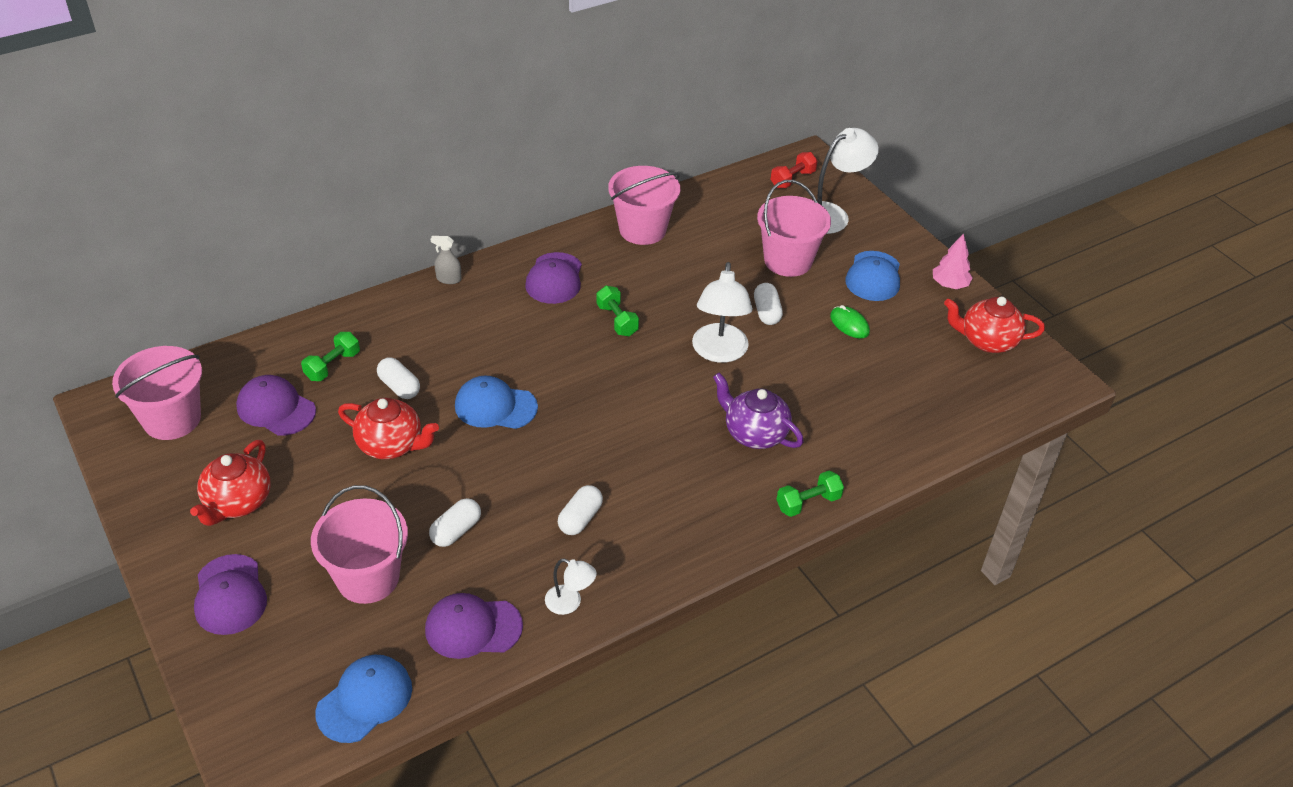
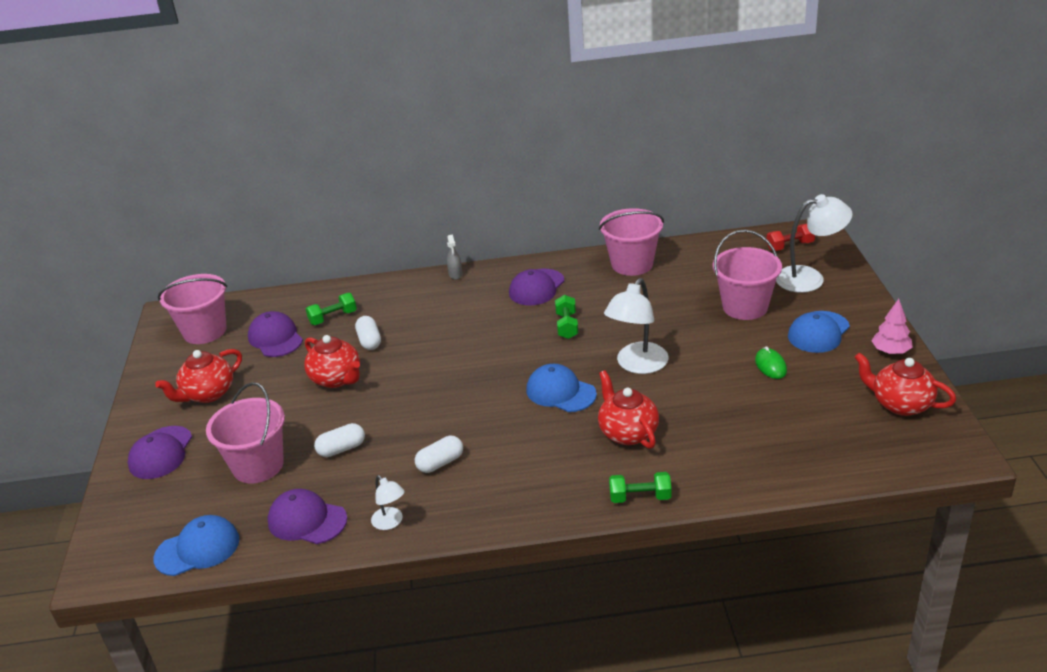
camera: 30 degrees right, 10 degrees down
(448, 279) = (455, 274): grey spray bottle -> grey spray bottle turned 135 degrees counterclockwise
(495, 406) = (430, 368): blue cap -> blue cap (560, 392)
(754, 433) = (627, 433): purple teapot -> red teapot
(766, 312) = (699, 343): white capsule -> none

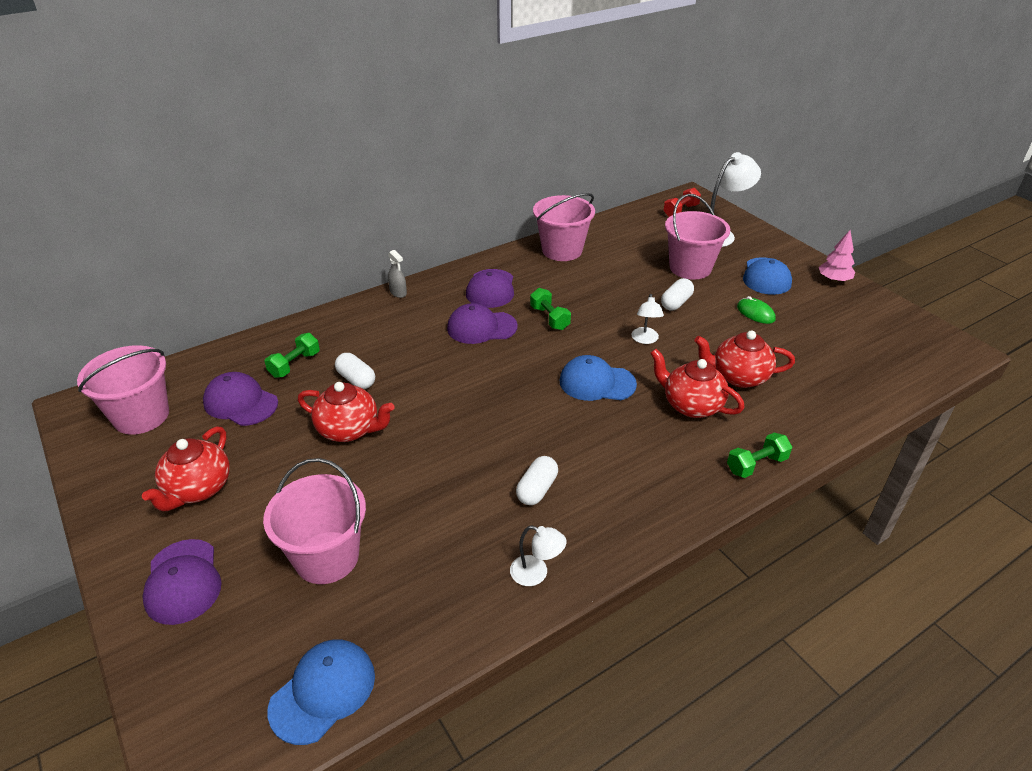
camera: 30 degrees left, 5 degrees up
(307, 520) = (437, 604): purple cap -> purple cap (481, 327)
(341, 449) = (415, 506): white capsule -> white capsule (676, 303)
(637, 365) = (645, 339): white lamp -> white lamp, size x0.53
(900, 404) = (881, 321): red teapot -> red teapot (738, 377)

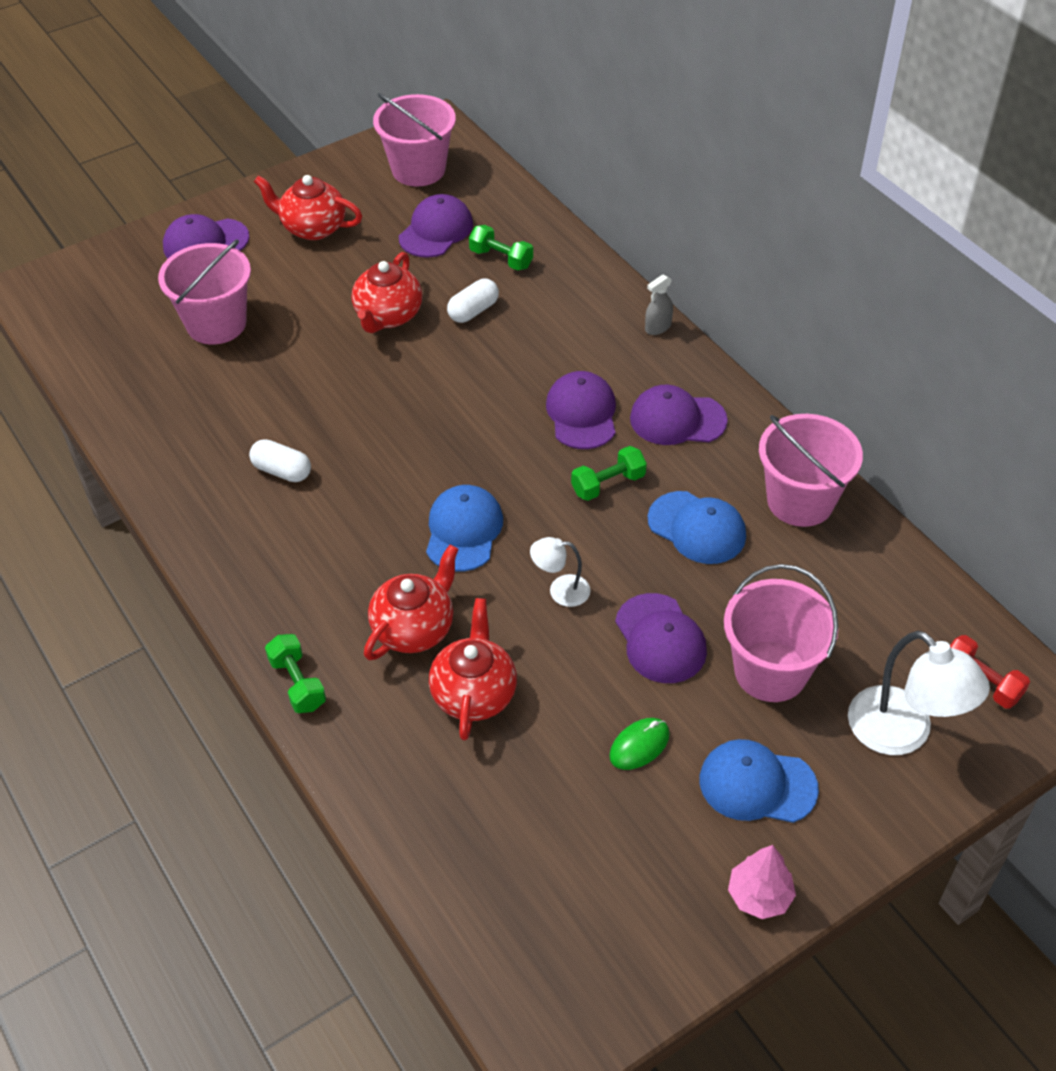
camera: 90 degrees right, 10 degrees up
(323, 692) = (80, 341): blue cap -> blue cap (697, 528)
(536, 573) = (170, 470): white lamp -> none
(676, 303) = (660, 639): white capsule -> purple cap

